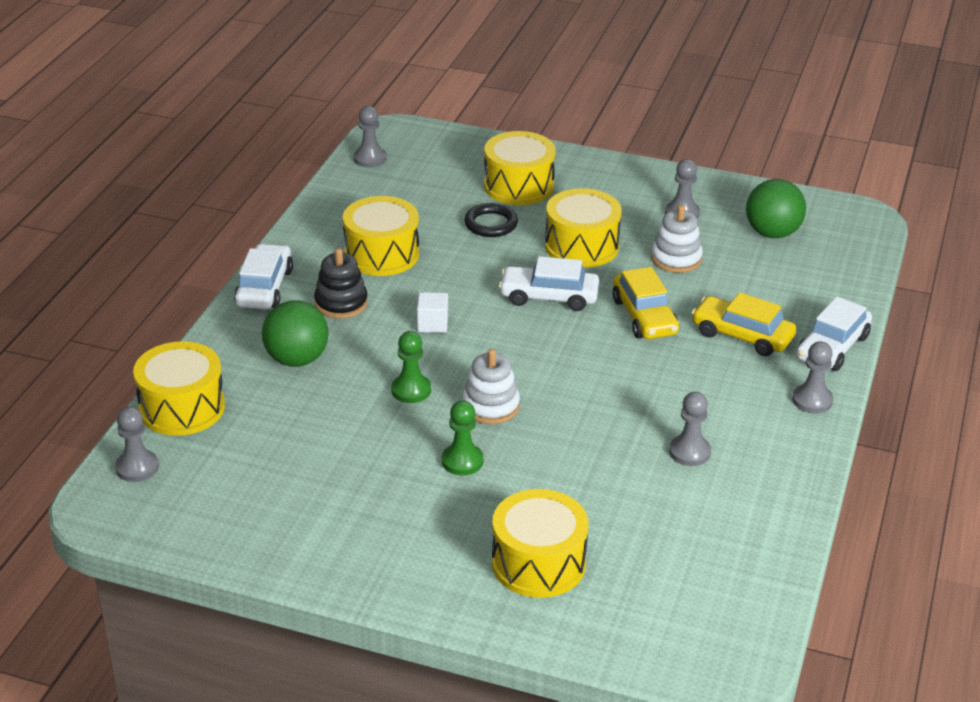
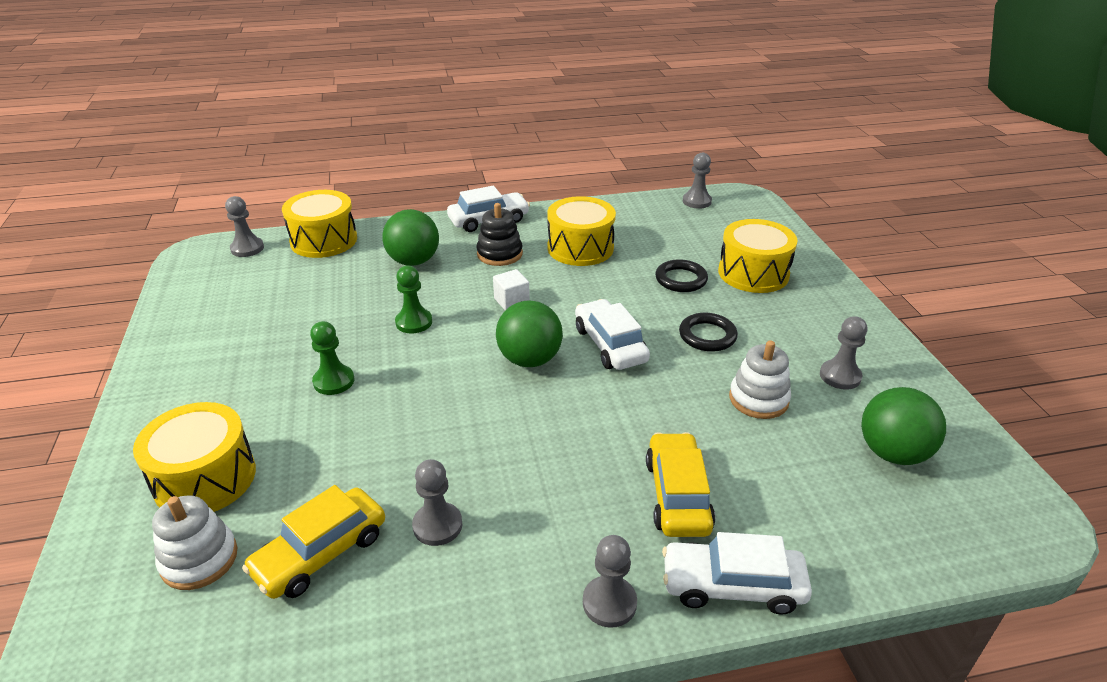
camera: 60 degrees right, 0 degrees up
(490, 406) = (422, 369): white stacking toy -> white stacking toy (199, 559)
(531, 344) = (529, 360): none -> green ball
(581, 246) = (707, 336): yellow drum -> black ring
(644, 316) = (639, 412): yellow car -> yellow car (320, 553)

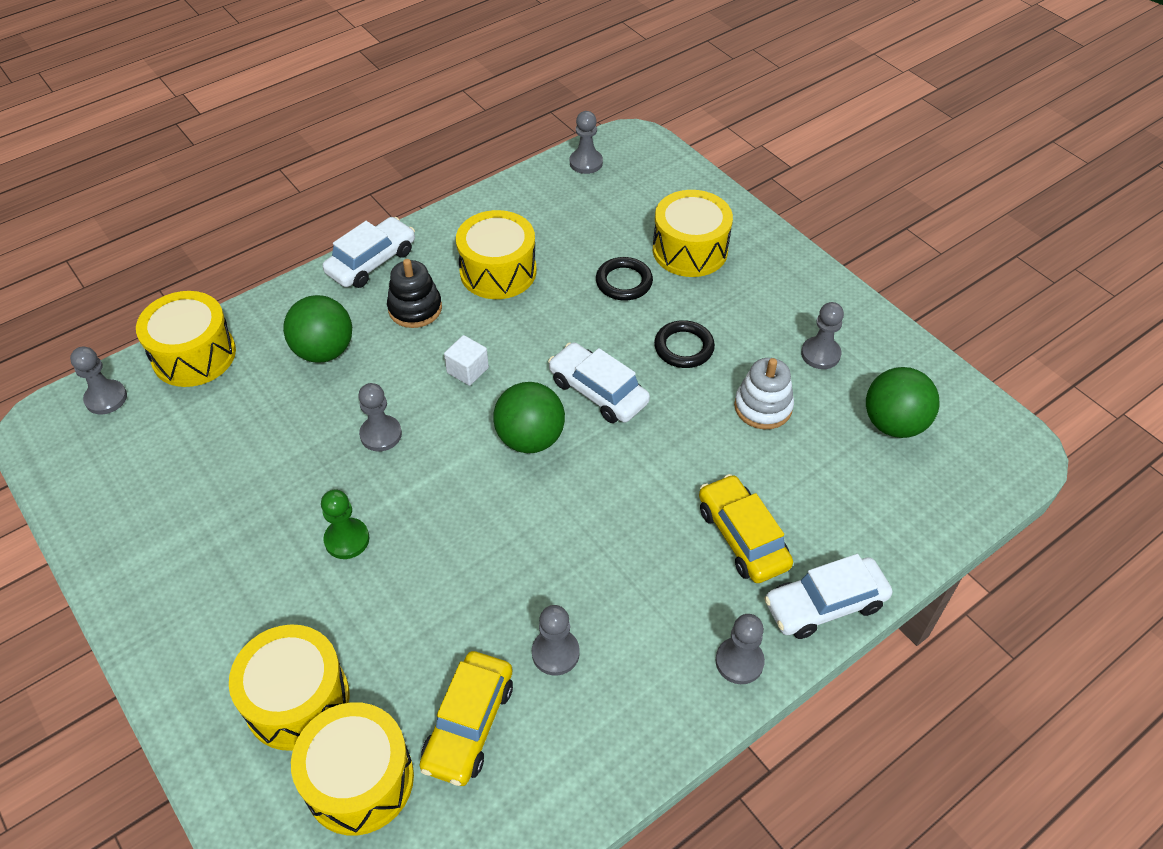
camera: 25 degrees left, 15 degrees up
(199, 559) = (359, 780): white stacking toy -> yellow drum
(414, 322) = (381, 434): green pawn -> grey pawn

